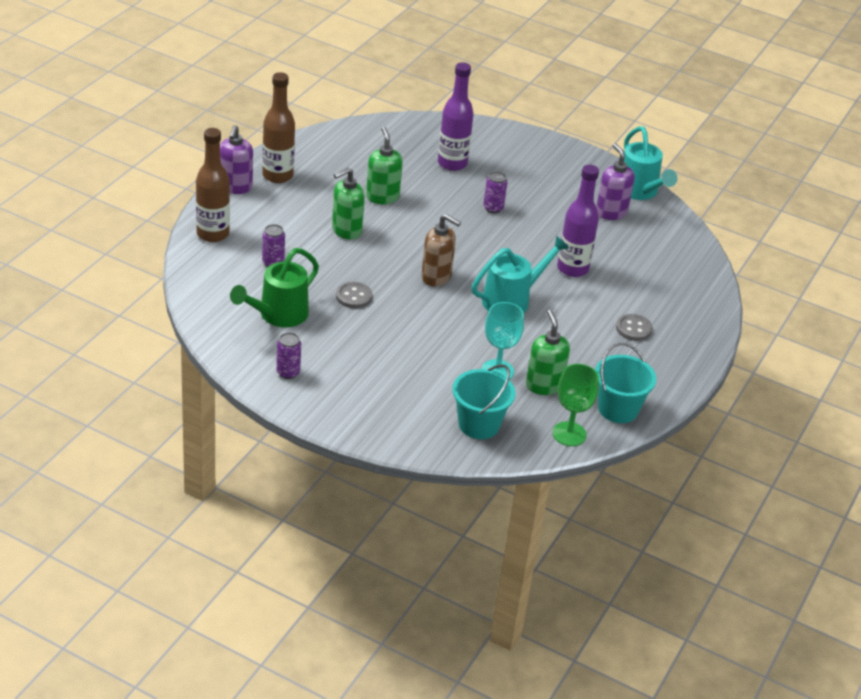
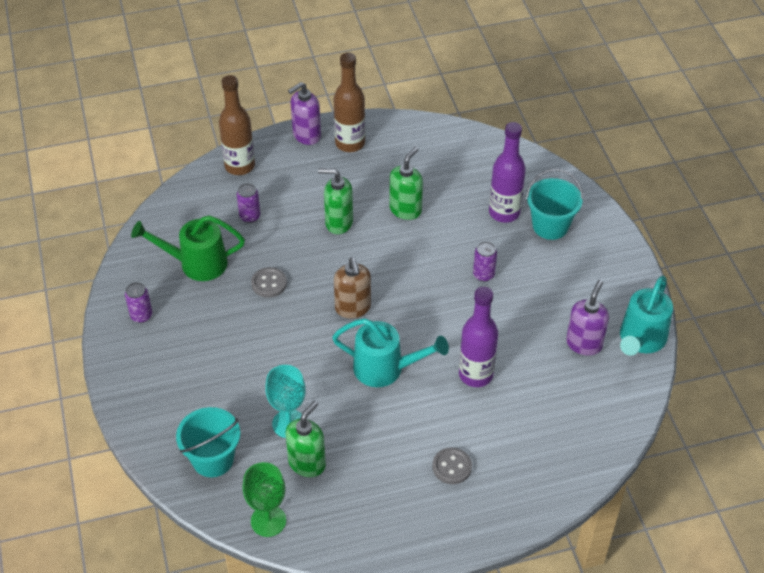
camera: 50 degrees right, 10 degrees up
(618, 409) = (337, 529): turquoise bucket -> turquoise bucket (550, 226)

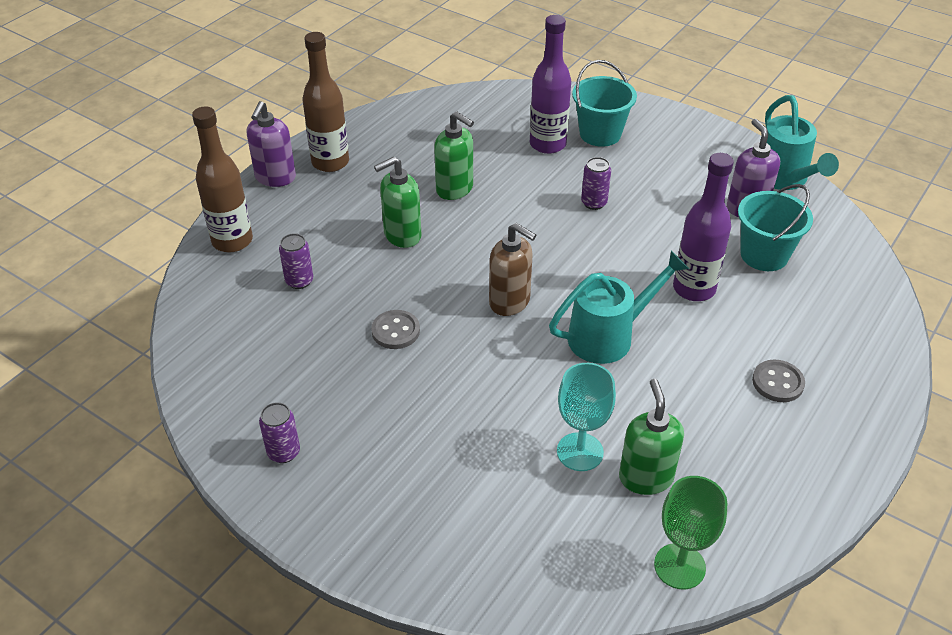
camera: 40 degrees left, 5 degrees down
(196, 263) = (289, 360): green watering can -> none
(213, 459) = (545, 547): turquoise bucket -> turquoise bucket (764, 255)
(405, 209) = (455, 189): green soap dispenser -> green soap dispenser turned 135 degrees clockwise

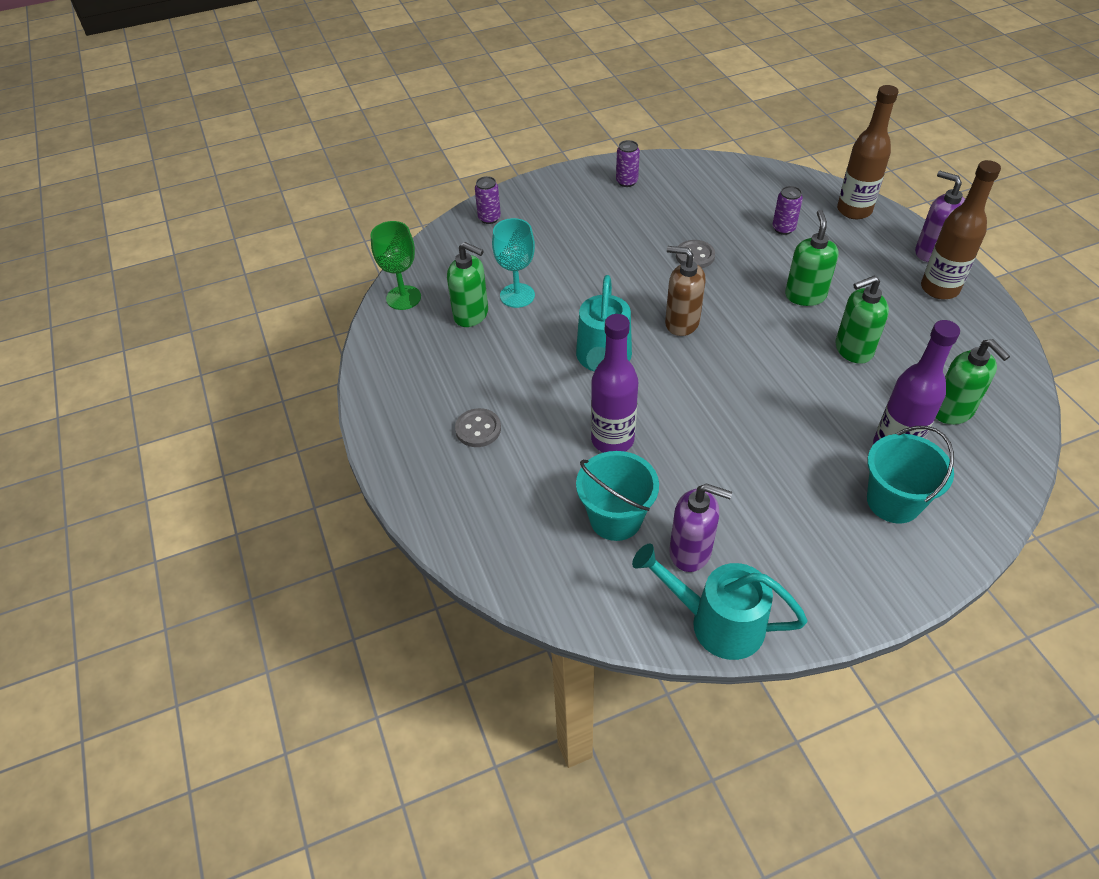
camera: 125 degrees right, 5 degrees up
(483, 127) = (952, 411): none -> green soap dispenser
(510, 302) = (681, 323): brown soap dispenser -> brown soap dispenser turned 45 degrees clockwise
(594, 203) = (774, 434): purple can -> purple can (489, 218)

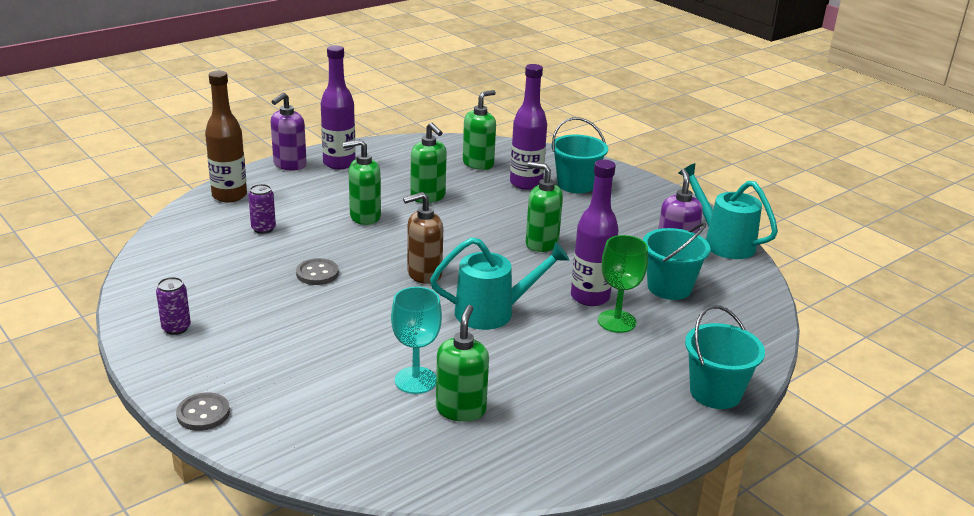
camera: 110 degrees left, 20 degrees down
(403, 298) = (449, 474): green goblet -> green goblet (616, 321)
(424, 490) = (715, 392): none -> turquoise bucket
(478, 429) = (623, 373): grey button -> grey button (203, 413)
(489, 218) = (264, 430): purple can -> none
(681, 323) = (424, 274): brown soap dispenser -> brown soap dispenser turned 60 degrees clockwise
(716, 622) = (722, 242): turquoise watering can -> turquoise watering can turned 135 degrees clockwise
(732, 426) = (541, 243): none -> green soap dispenser
(939, 289) = (339, 163): brown bottle -> purple bottle

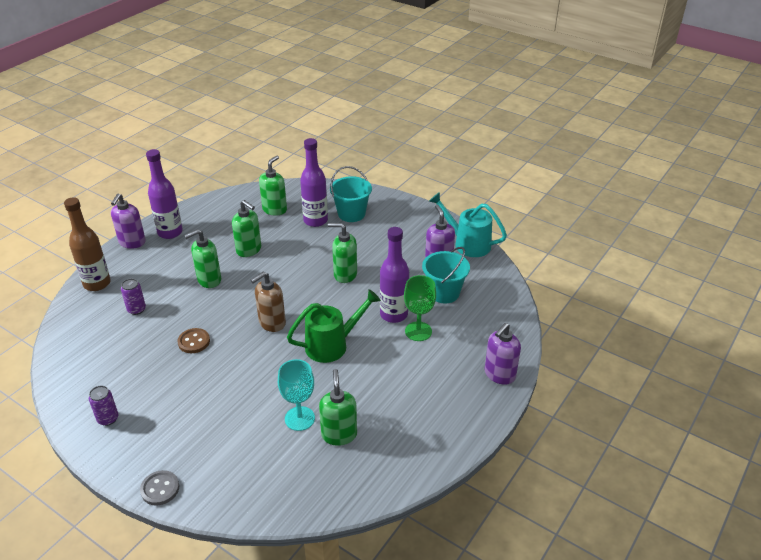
camera: 15 degrees left, 10 degrees up
(317, 273) = (194, 342): grey button -> brown button
(494, 312) = (333, 345): turquoise watering can -> green watering can
(715, 392) = (499, 375): turquoise bucket -> purple soap dispenser

